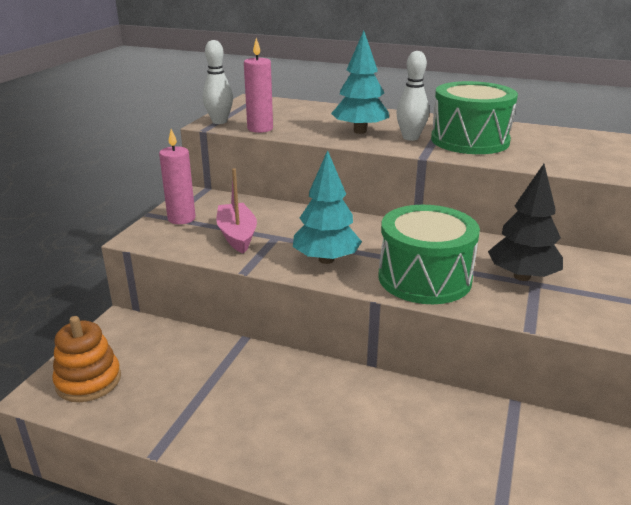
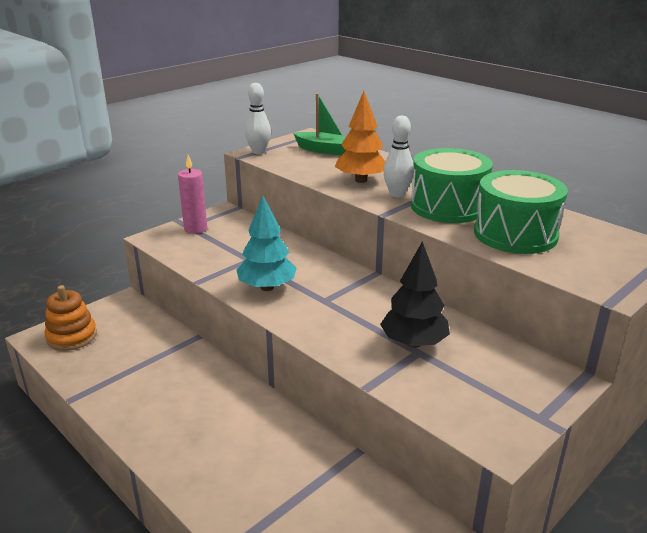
camera: 25 degrees right, 0 degrees up
(237, 235) = (221, 251): pink boat -> none
(260, 129) = (282, 164): pink candle -> none
(286, 111) = (324, 150): none -> green boat
(360, 131) = (361, 180): turquoise tree -> orange tree
(424, 278) = (328, 322): green drum -> green drum (515, 234)

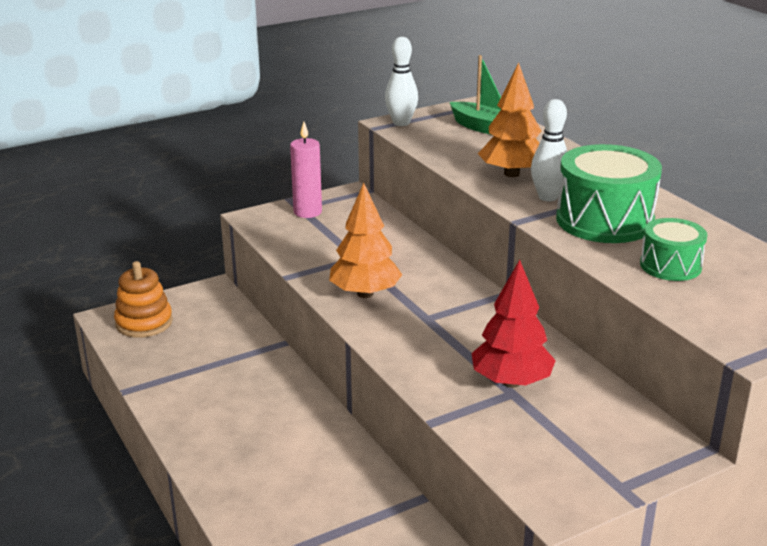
camera: 15 degrees right, 0 degrees up
(267, 287) = (365, 293): turquoise tree -> orange tree
(413, 343) = (511, 382): black tree -> red tree
(515, 234) = (670, 266): green drum -> green drum, size x0.58

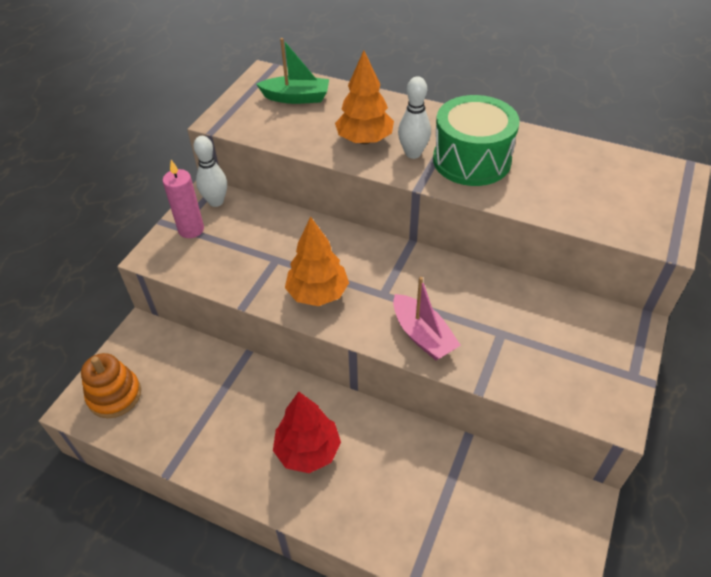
camera: 35 degrees left, 20 degrees up
(401, 123) = (226, 118): white bowling pin -> white bowling pin (216, 202)
(427, 361) = (422, 335): none -> pink boat
(511, 382) = (491, 323): red tree -> red tree (308, 450)
(670, 266) = (552, 185): green drum -> none

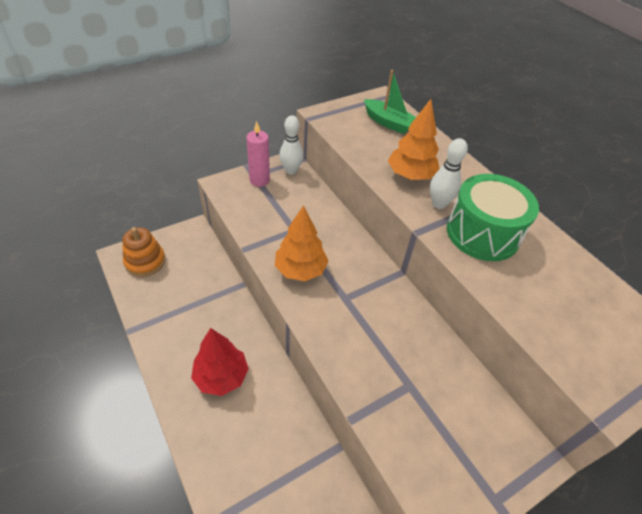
camera: 30 degrees right, 0 degrees up
(422, 335) = (347, 347): pink boat -> none

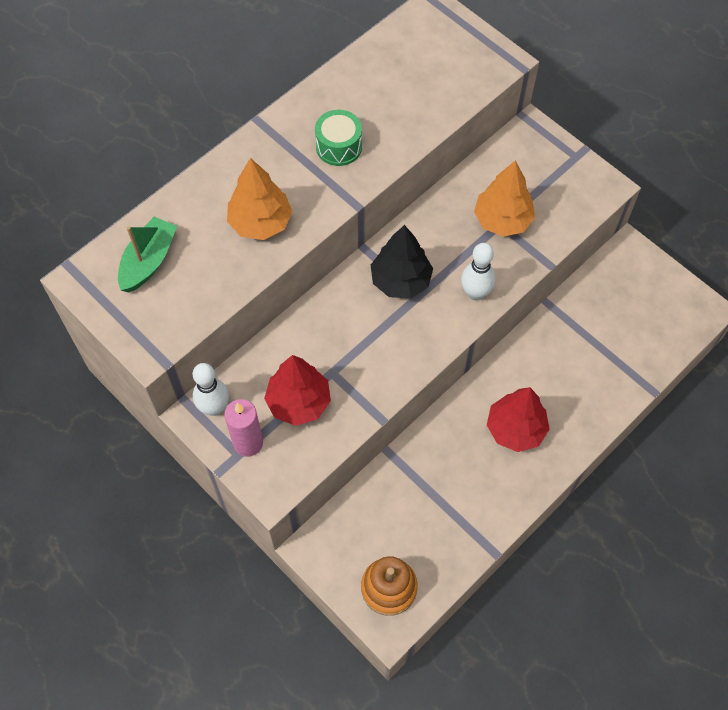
camera: 100 degrees left, 15 degrees up
(278, 208) = (298, 402): none -> red tree
(300, 270) = (394, 349): orange tree -> orange tree (502, 220)
(362, 289) = (400, 281): none -> black tree
(439, 204) = (304, 189): white bowling pin -> white bowling pin (475, 293)
(482, 233) = (339, 147): green drum -> green drum, size x0.58

